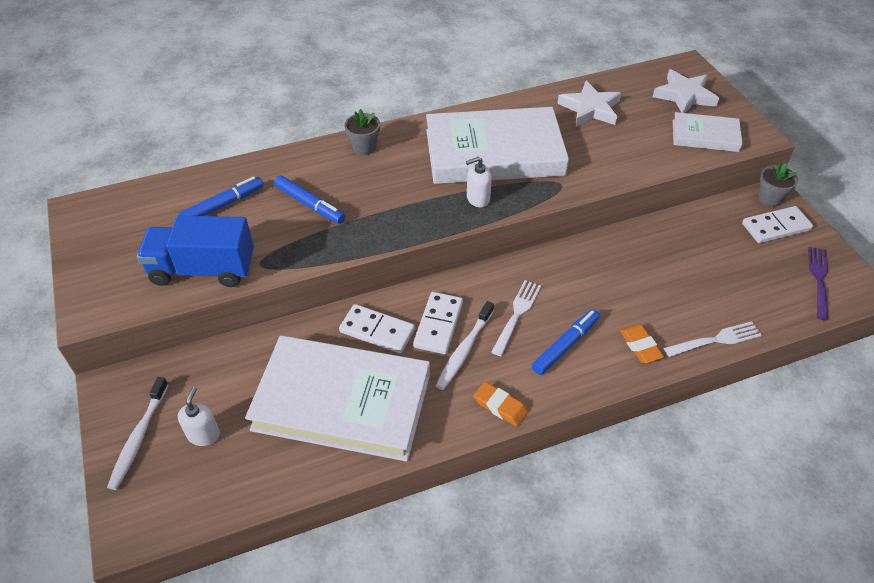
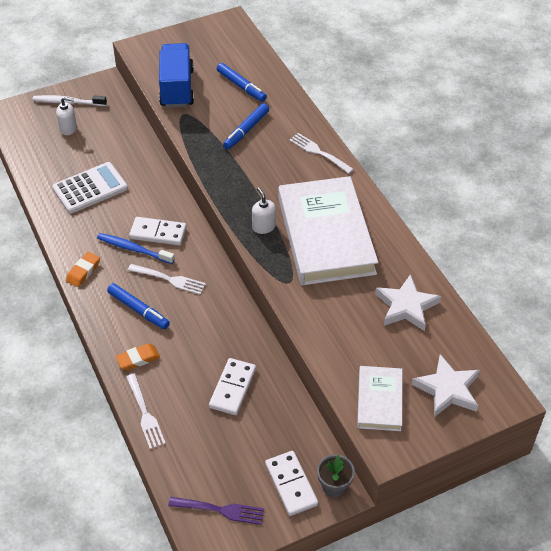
camera: 85 degrees right, 0 degrees up
(342, 402) = (90, 188): white book -> white calculator
(364, 147) = (319, 152): grey flower pot -> white fork
(377, 331) = (151, 199): white domino -> white domino (232, 388)
(464, 350) = (134, 249): white toothbrush -> blue toothbrush

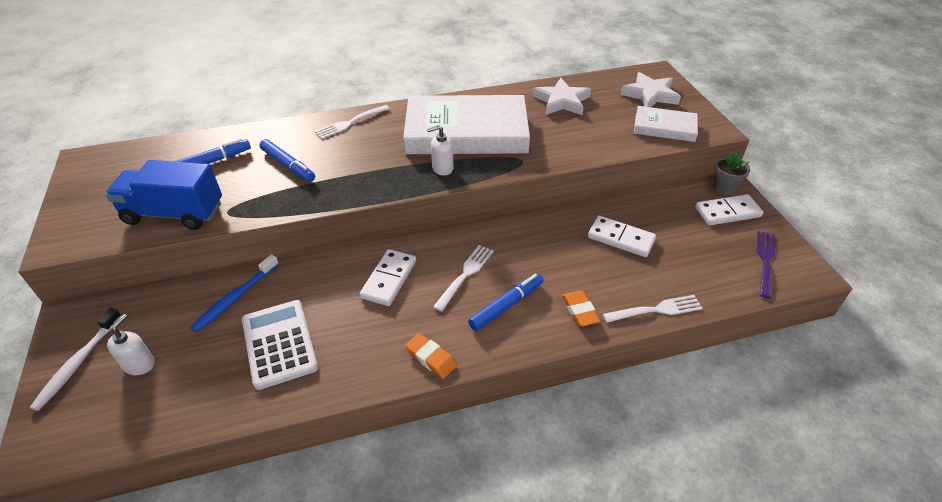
camera: 80 degrees left, 5 degrees down
(134, 249) = (408, 304): blue toothbrush -> blue toothbrush (235, 298)

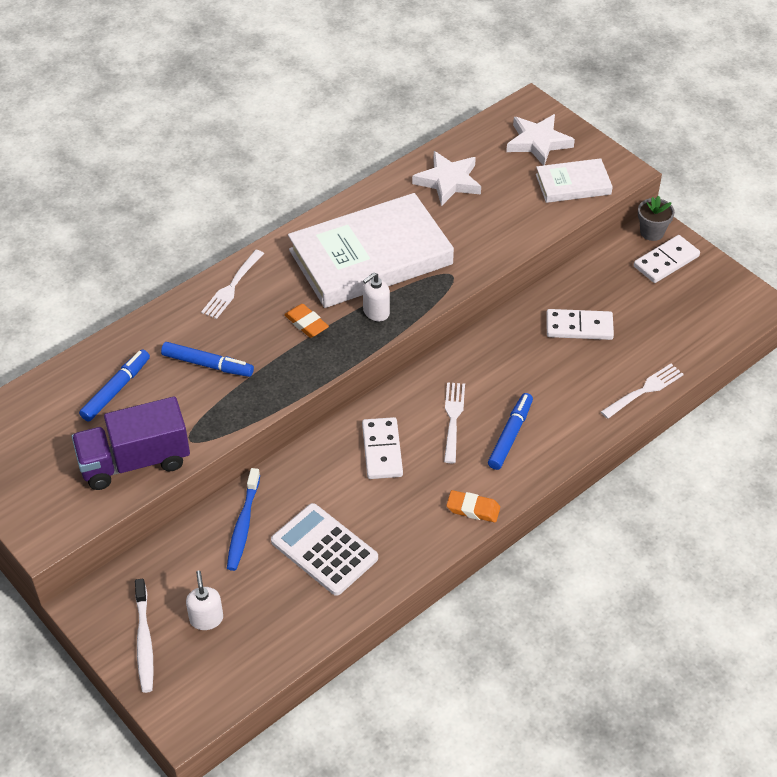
camera: 25 degrees left, 5 degrees up
(174, 213) = (135, 461): blue truck -> purple truck
(579, 311) = (578, 416): orange eraser -> orange eraser (306, 323)
(765, 261) = (719, 305): purple fork -> none

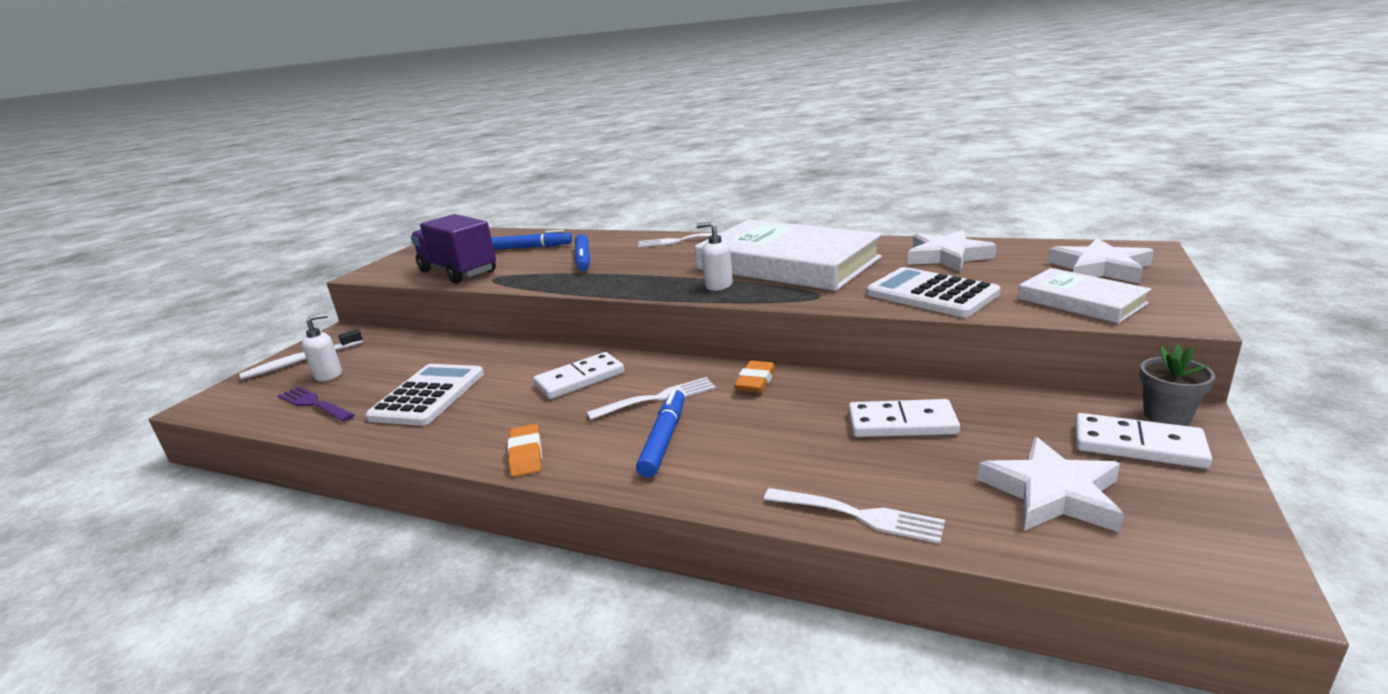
camera: 65 degrees right, 25 degrees down
(243, 525) = (446, 354): blue toothbrush -> none
(268, 631) = (315, 404): none -> purple fork
(306, 323) = (669, 270): orange eraser -> orange eraser (756, 381)
(502, 229) = (931, 294): none -> white calculator
(510, 435) = (664, 439): blue marker -> blue marker turned 75 degrees counterclockwise
(579, 327) = (901, 423): white domino -> white domino turned 60 degrees counterclockwise
(677, 316) = (1052, 493): none -> white star

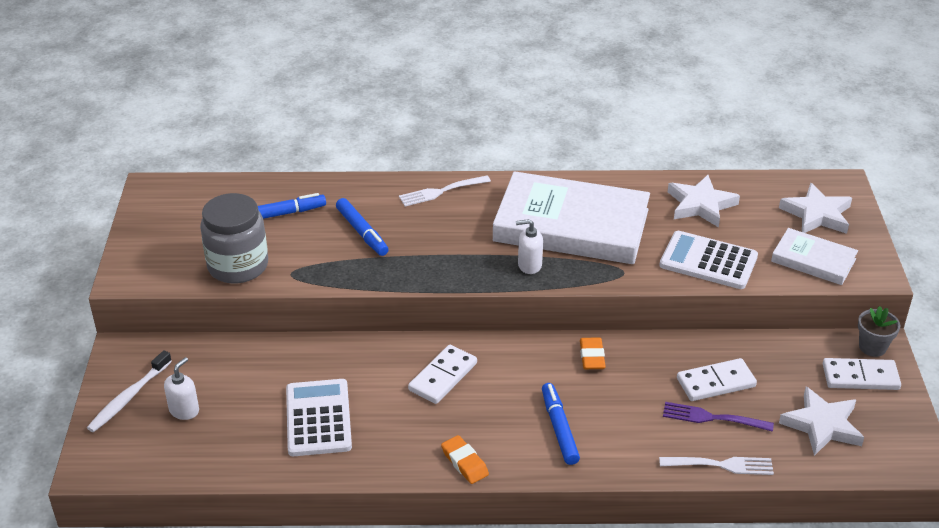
camera: 25 degrees left, 15 degrees up
(315, 404) = (214, 447): purple fork -> purple fork (713, 418)
(458, 271) = (238, 266): purple truck -> grey jar
(657, 399) = (525, 388): white fork -> none

